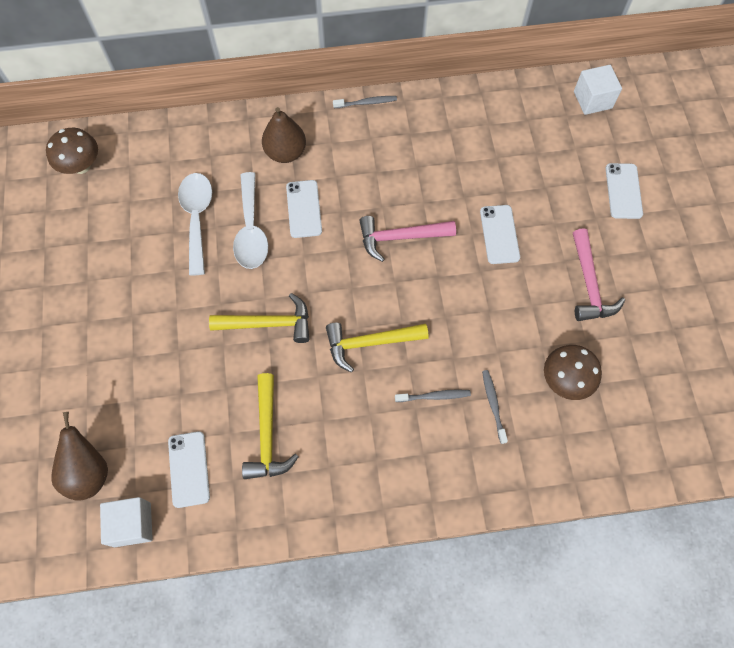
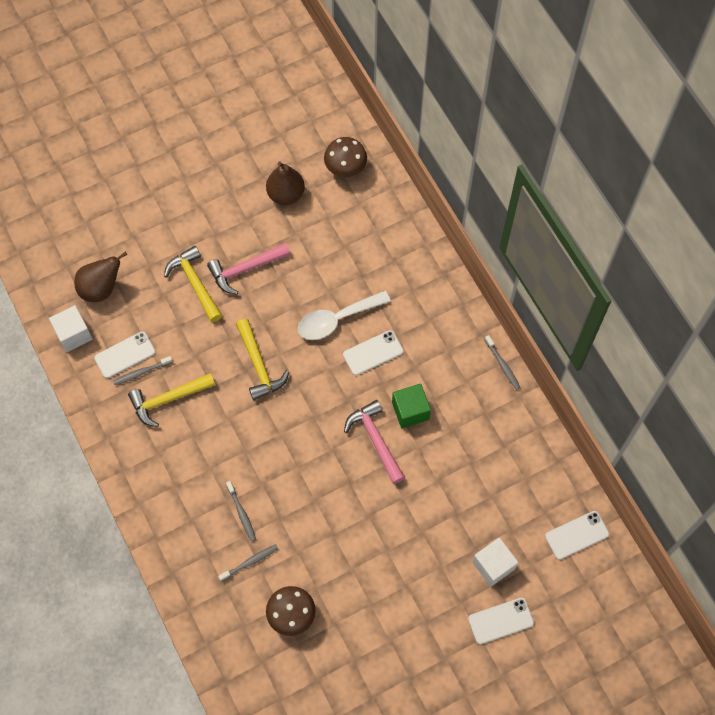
camera: 70 degrees right, 0 degrees up
(197, 218) = (332, 274): white spoon -> none
(220, 456) = (141, 372): none -> grey toothbrush
(285, 152) = (422, 317): brown pear -> brown pear (286, 194)
(370, 343) = (270, 448): yellow hammer -> yellow hammer (195, 283)
(381, 196) = (410, 411): none -> green cube
(499, 234) = (411, 521): white phone -> white phone (576, 535)
(589, 284) = (390, 613): pink hammer -> pink hammer (246, 269)
(592, 100) = (594, 567): white cube -> white cube (493, 565)

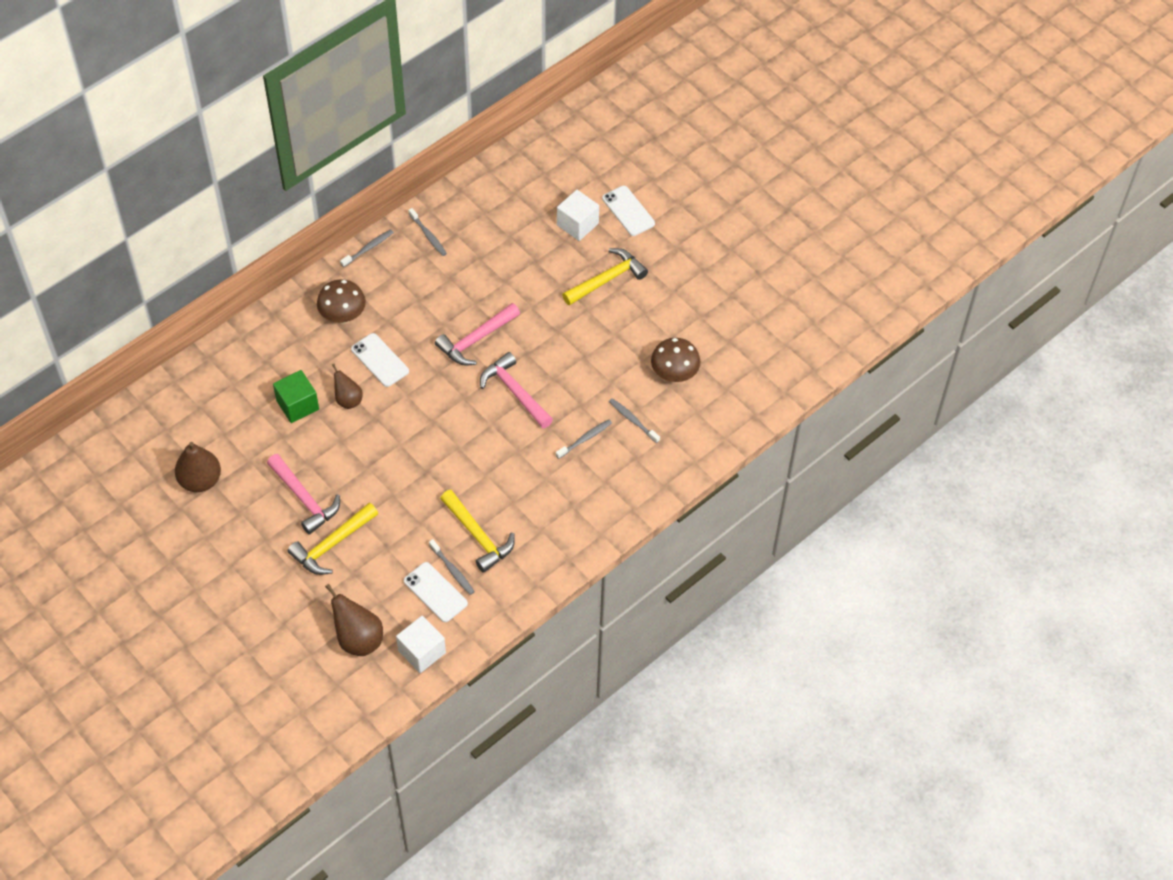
camera: 105 degrees left, 10 degrees down
(259, 365) = (417, 460): yellow hammer -> yellow hammer (606, 279)
(309, 462) = (515, 392): none -> pink hammer
(337, 319) = (348, 400): white spoon -> brown pear
(345, 168) = (156, 429): brown mushroom -> brown mushroom (343, 316)
(410, 411) = (437, 316): green cube -> green cube (297, 405)
(507, 421) = (428, 235): none -> grey toothbrush
(576, 535) = (530, 166): white phone -> none

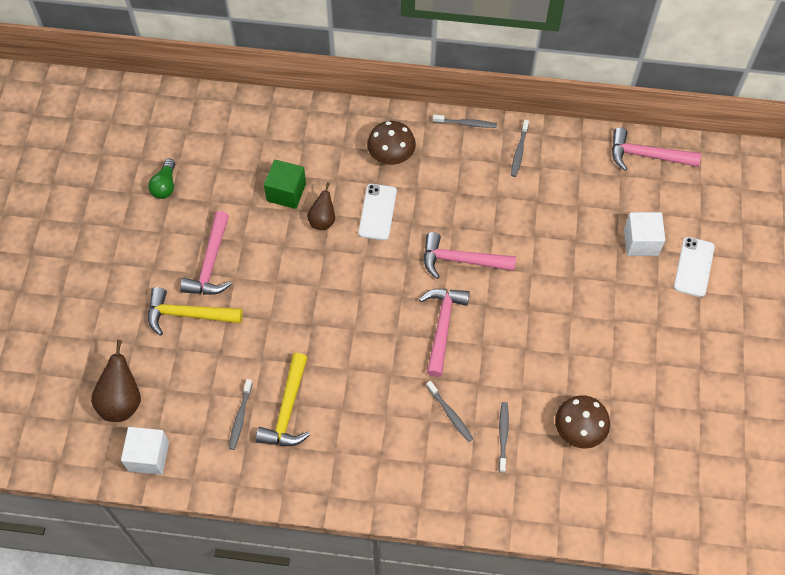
camera: 50 degrees right, 5 degrees up
(200, 480) = (165, 185): brown pear -> green light bulb
(435, 592) = (209, 421): white phone -> none
(517, 165) = (647, 156): none -> pink hammer
(585, 439) = (450, 414): grey toothbrush -> grey toothbrush turned 45 degrees clockwise
(606, 279) = (613, 305): yellow hammer -> none

